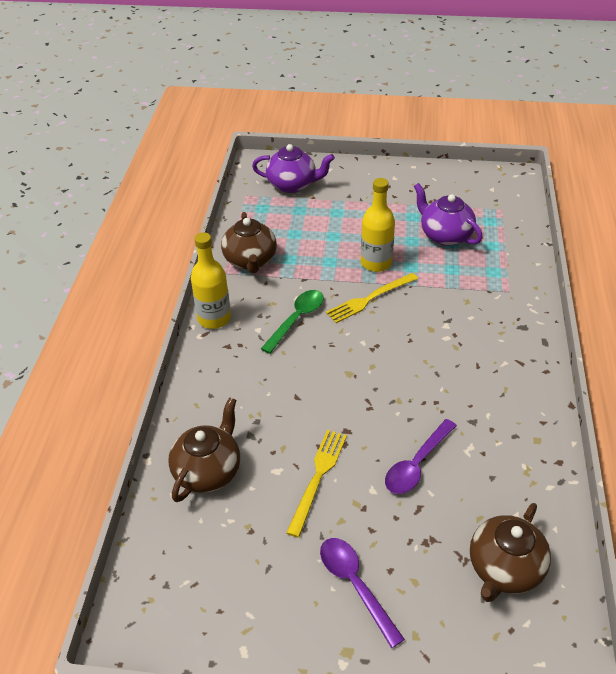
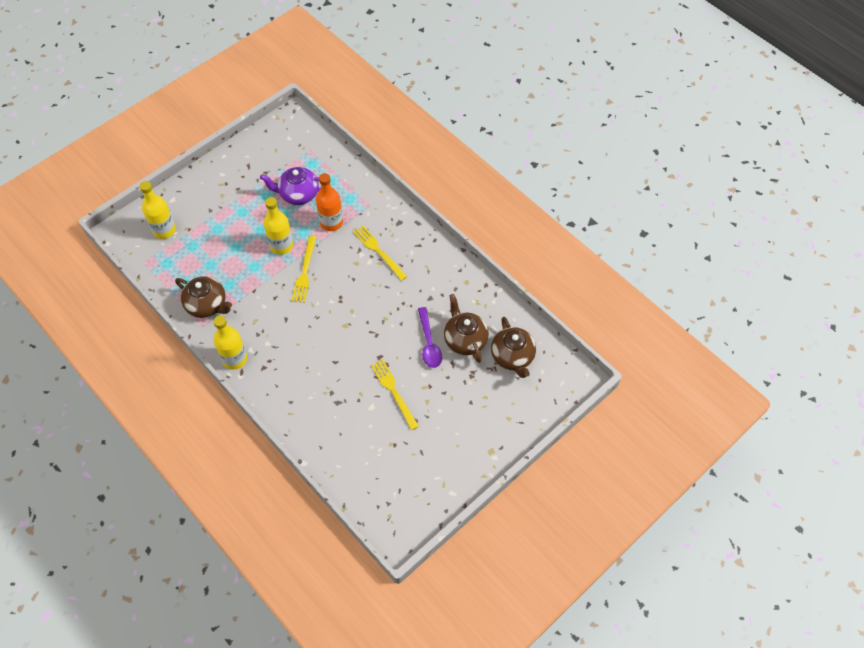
camera: 50 degrees left, 15 degrees up
(208, 471) = (340, 438): brown teapot -> brown teapot (465, 339)
(292, 185) = (164, 230): purple teapot -> yellow bottle
(296, 319) = (281, 319): green spoon -> none
(355, 585) = (464, 422): purple spoon -> none
(449, 278) = (331, 222): none -> orange bottle
(468, 336) = (379, 251): none -> yellow fork

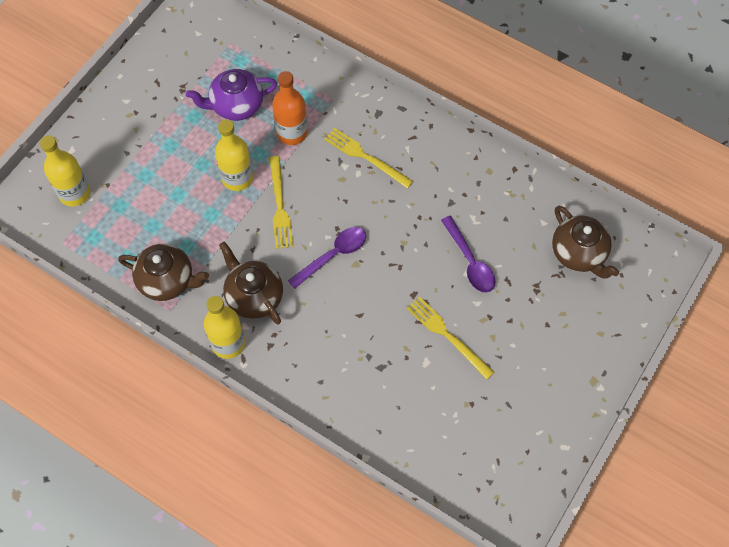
camera: 15 degrees left, 5 degrees up
(330, 315) = (333, 255): none -> purple spoon
(465, 339) = (513, 246): brown teapot -> brown teapot (254, 296)

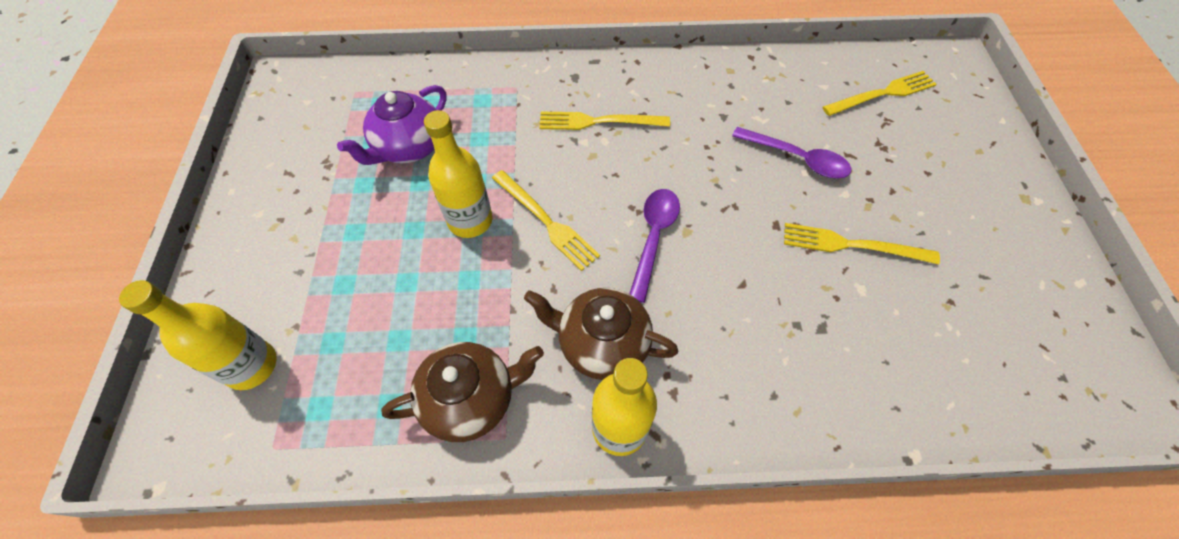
camera: 35 degrees left, 5 degrees down
(292, 133) = (497, 141): orange bottle -> none
(579, 253) = (882, 94): brown teapot -> yellow fork

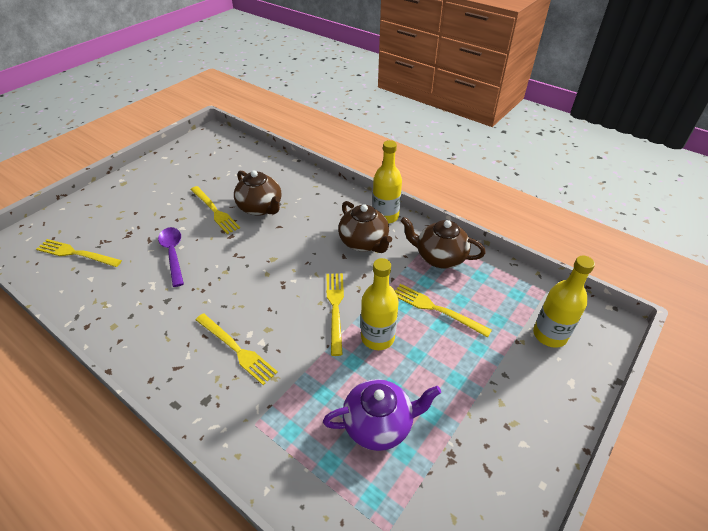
camera: 140 degrees left, 15 degrees down
(423, 303) = (436, 309): none -> yellow fork
(653, 238) = (291, 266): purple spoon -> none
(808, 297) = (260, 208): none -> brown teapot

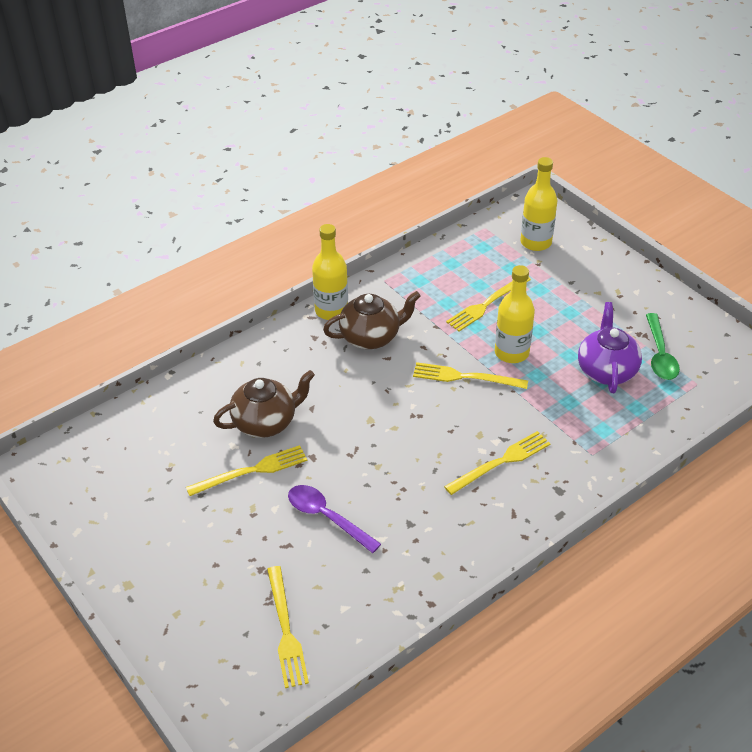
camera: 75 degrees left, 0 degrees up
(76, 253) = (285, 630): yellow fork -> yellow fork turned 45 degrees counterclockwise
(173, 254) = (327, 517): purple spoon -> purple spoon turned 45 degrees clockwise
(423, 481) = (660, 354): none -> green spoon
(439, 257) = (415, 284): brown teapot -> none

